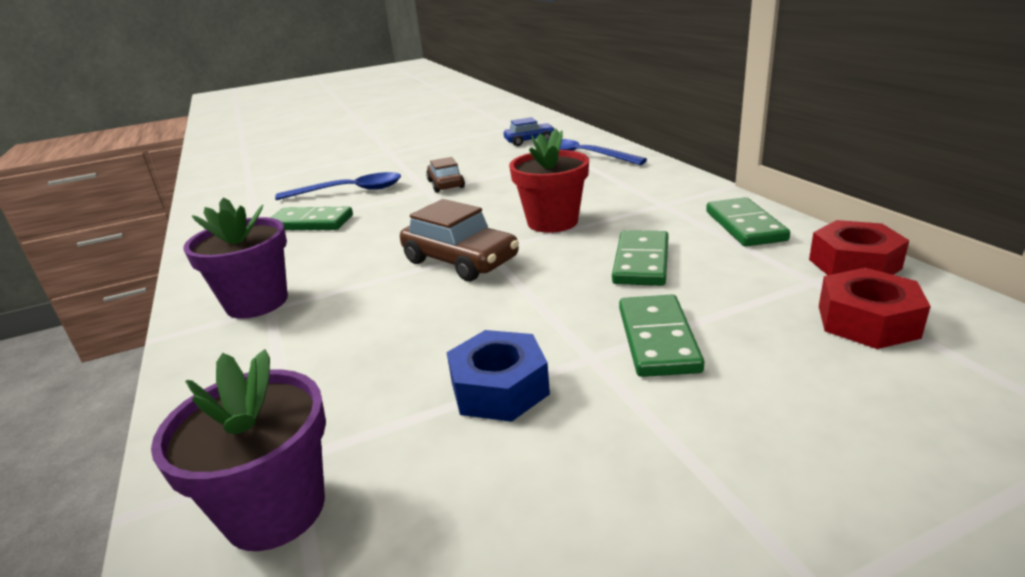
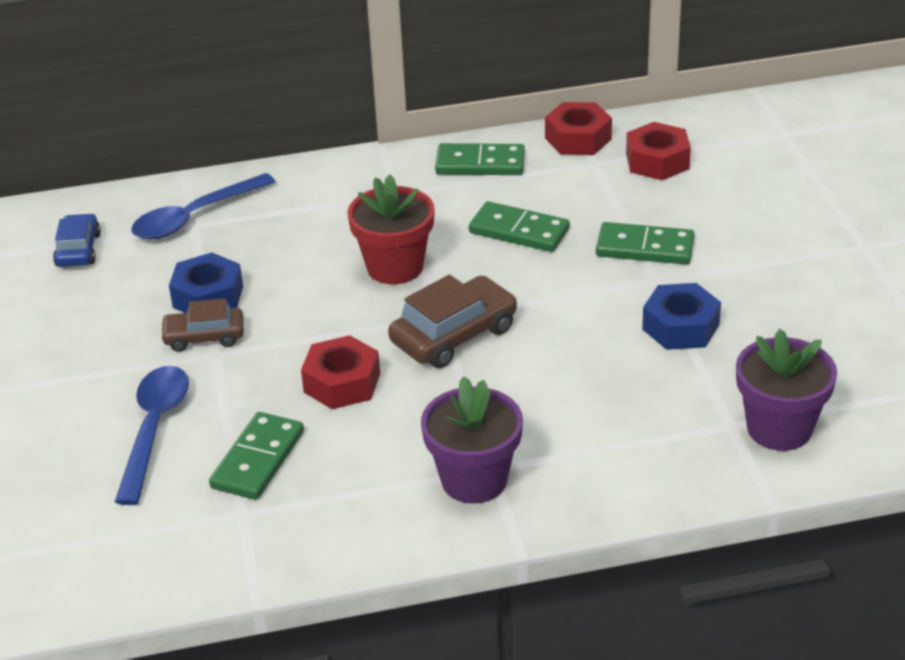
camera: 80 degrees left, 10 degrees up
(394, 231) = (342, 383): none -> red nut
(491, 176) = (208, 296): none -> blue nut

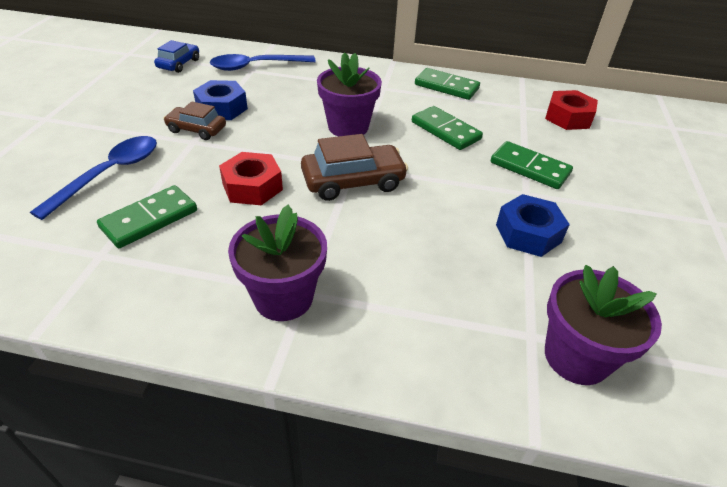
camera: 20 degrees right, 5 degrees up
(395, 267) = (348, 127): red flower pot -> purple flower pot
(578, 138) = (519, 90): red nut -> none

